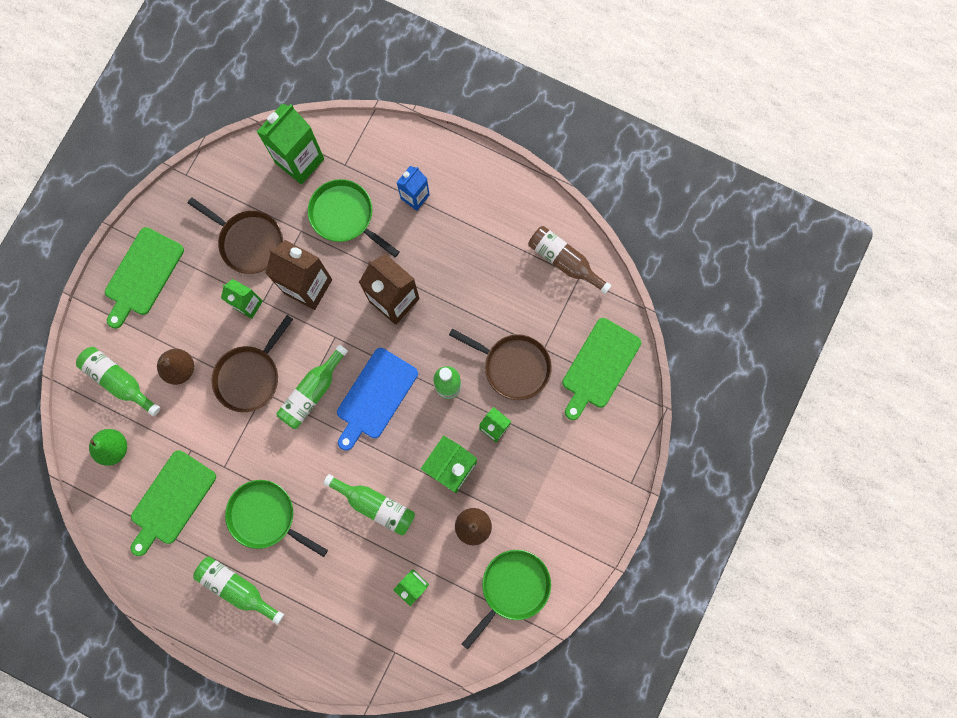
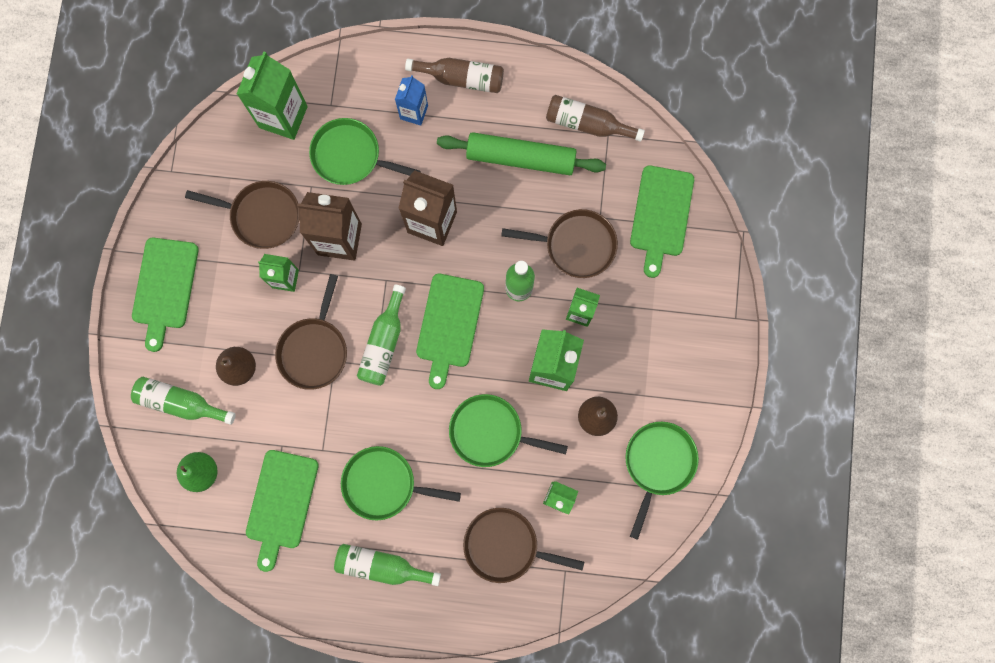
camera: 20 degrees left, 0 degrees up
(351, 610) = (505, 545): none -> brown pan
(375, 396) = (449, 325): blue cutting board -> green cutting board
(375, 505) = (490, 432): green bottle -> green pan
(468, 181) = (461, 78): none -> brown bottle
(493, 271) = (520, 158): none -> green rolling pin

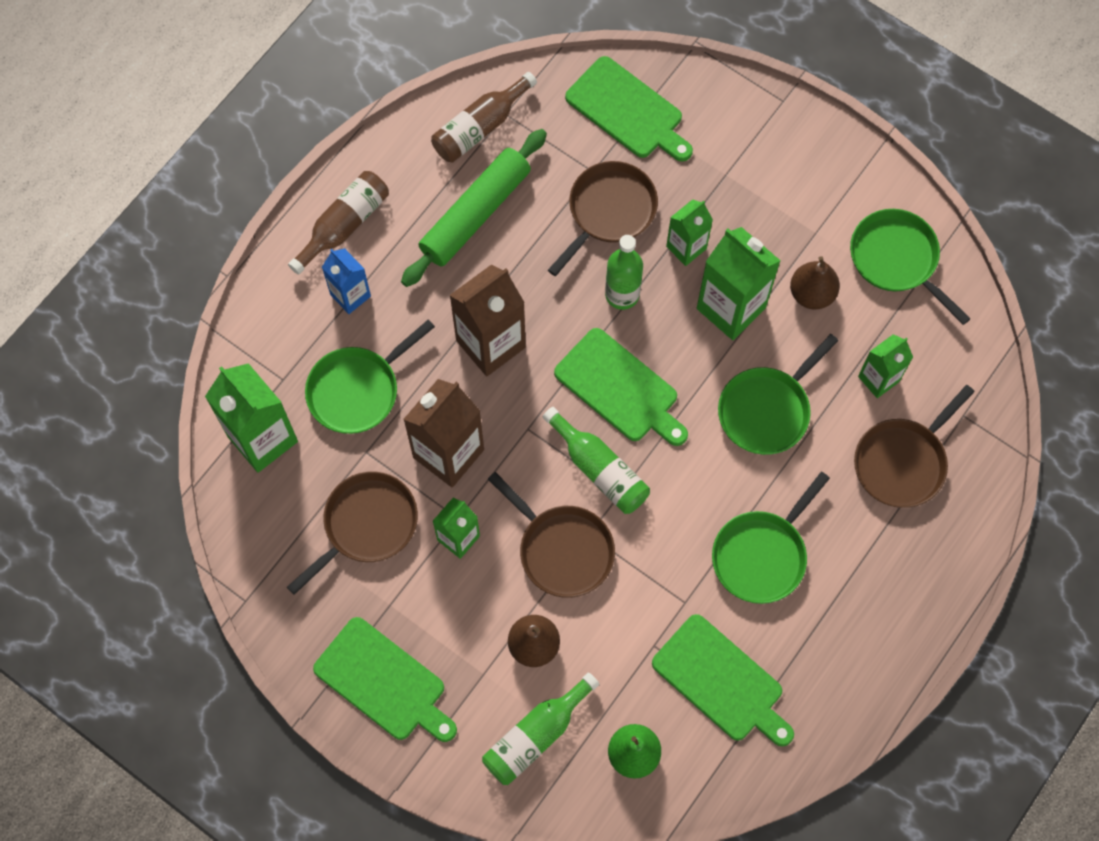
camera: 60 degrees left, 10 degrees down
(382, 566) = (854, 606): green bottle -> none

